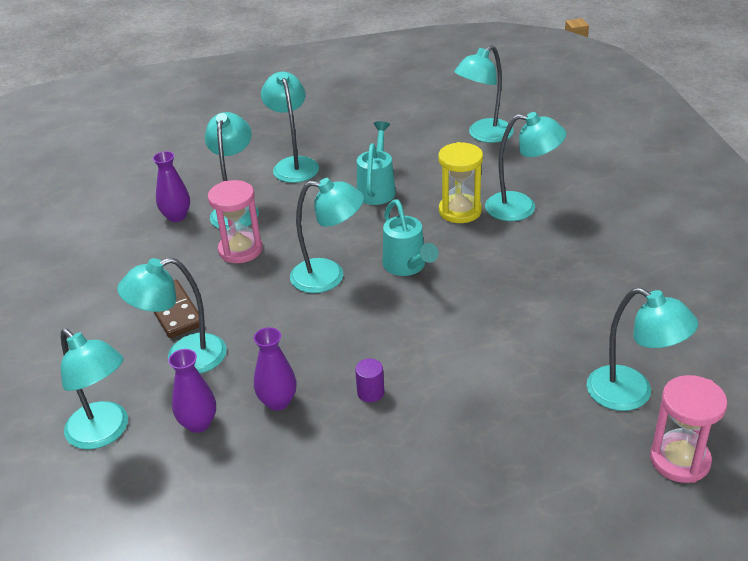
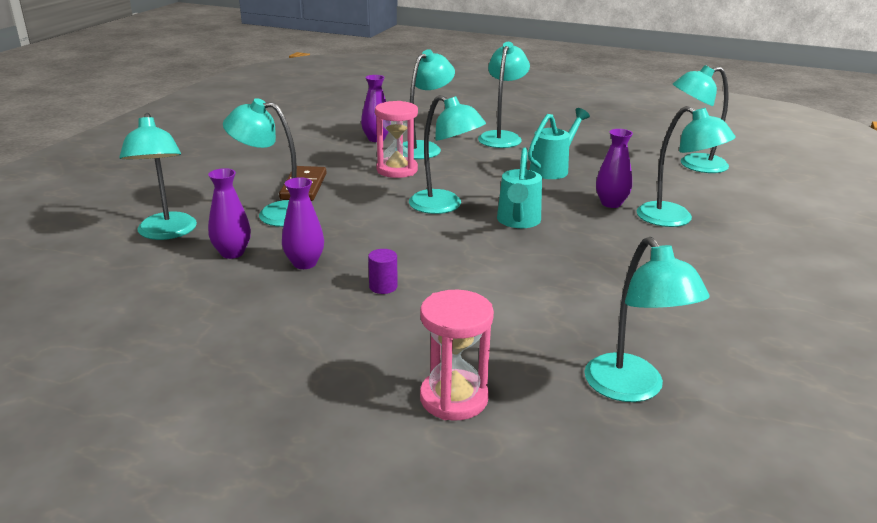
camera: 30 degrees right, 10 degrees down
(460, 211) = (611, 203): yellow hourglass -> purple vase
(679, 460) = (625, 465): pink hourglass -> pink hourglass (454, 398)

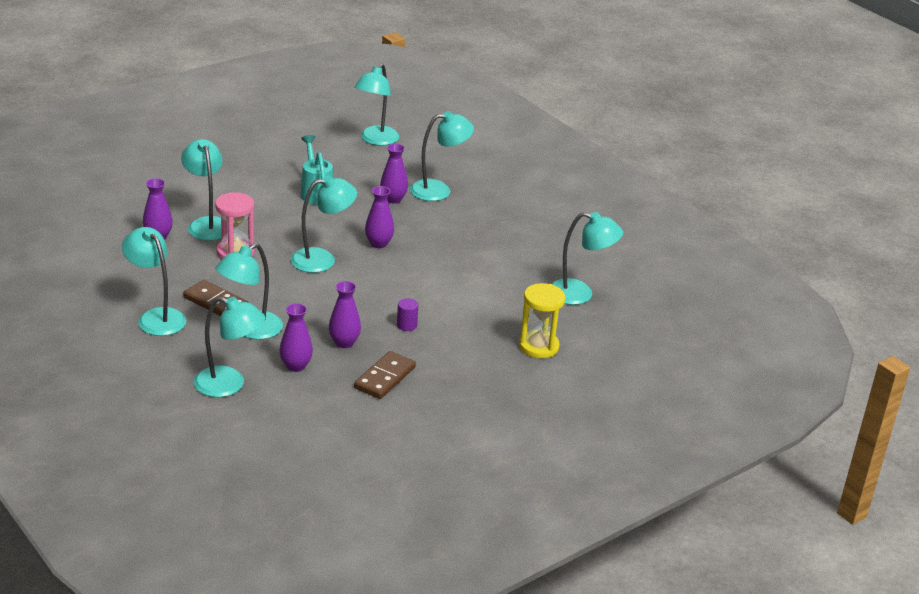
camera: 60 degrees left, 5 degrees up
(258, 308) = (385, 378): none -> brown domino
(454, 398) = (538, 346): pink hourglass -> yellow hourglass
(502, 137) = (230, 183): turquoise lamp -> turquoise lamp (156, 317)
(518, 222) = (379, 244): turquoise watering can -> purple vase

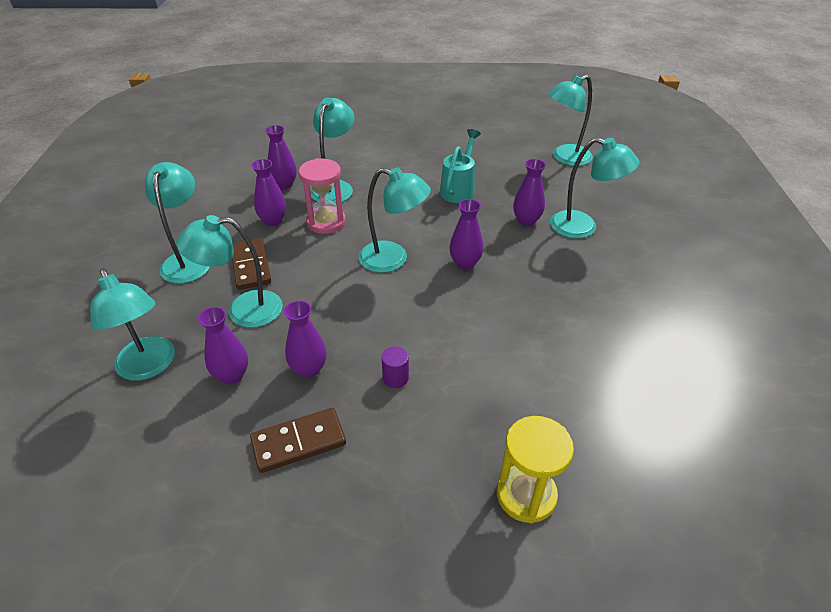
camera: 40 degrees right, 10 degrees up
(188, 266) = (273, 221): none -> purple vase
(580, 294) = (650, 434): turquoise lamp -> none

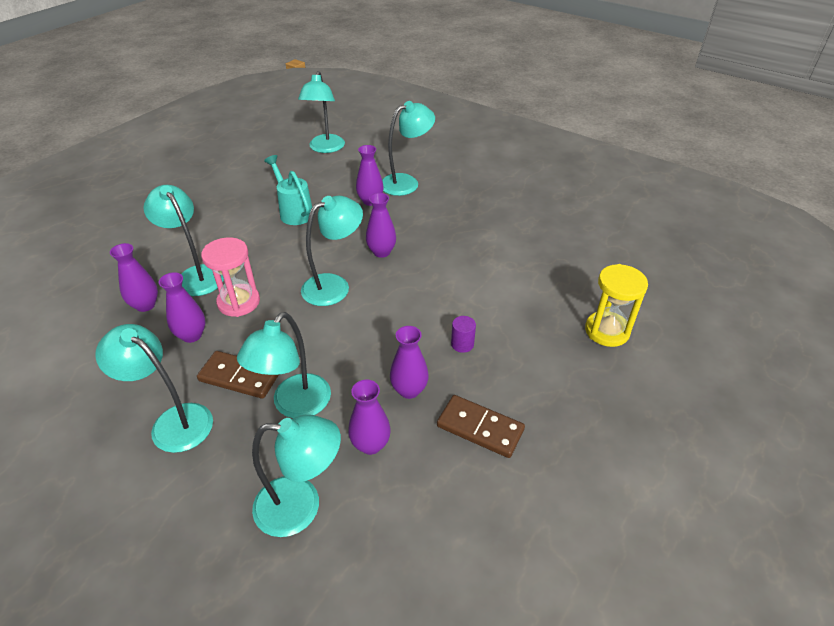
camera: 55 degrees left, 0 degrees up
(299, 442) = (480, 428): brown domino -> brown domino turned 75 degrees counterclockwise

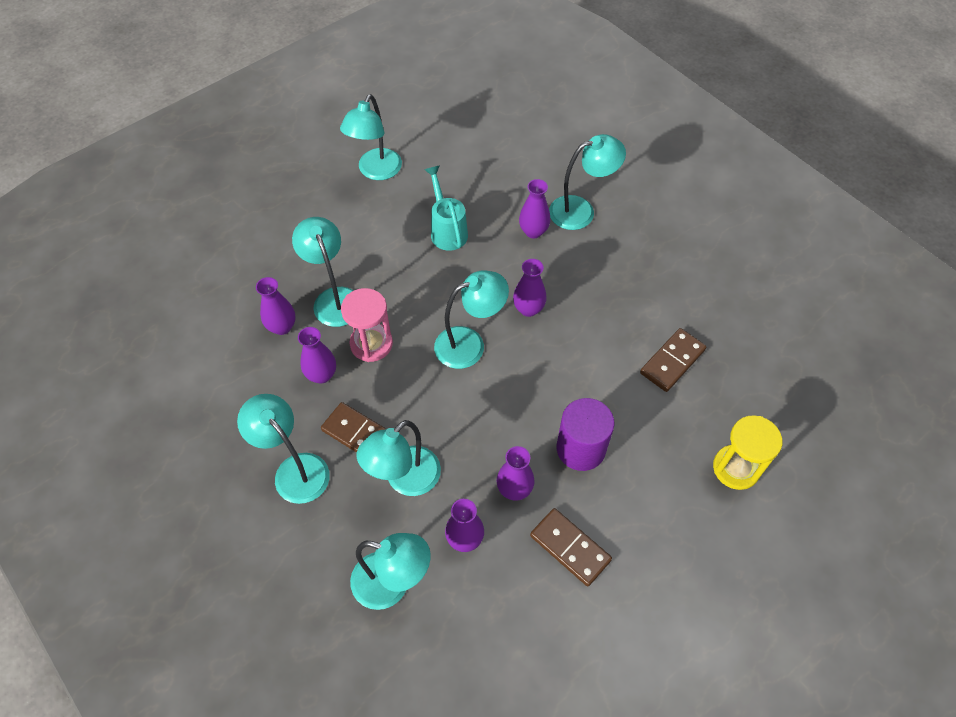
camera: 15 degrees right, 15 degrees up
(325, 148) = (500, 136): turquoise lamp -> turquoise lamp (376, 171)
(462, 344) = (580, 448): purple cylinder -> purple cylinder, size x2.10
(519, 266) = (672, 361): none -> brown domino

